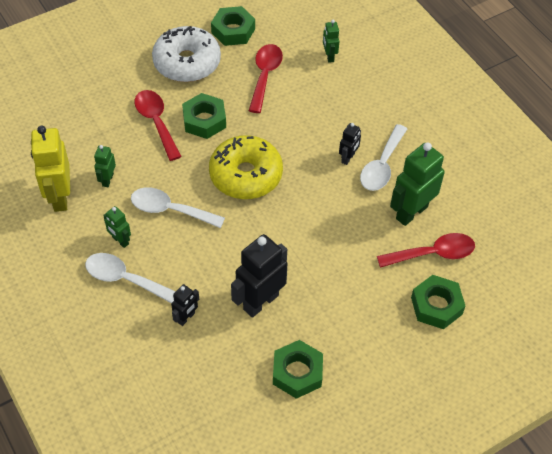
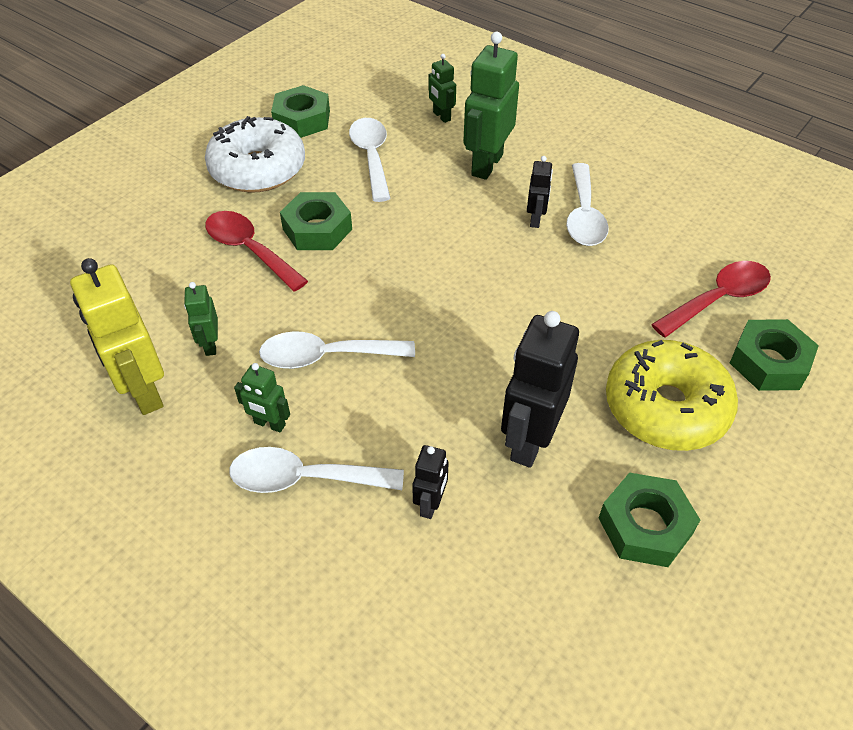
camera: 20 degrees left, 5 degrees down
(246, 175) = (411, 279): yellow donut -> yellow donut (665, 407)
(265, 76) = (371, 157): red spoon -> white spoon
(411, 212) = (657, 258): green robot -> green robot (486, 165)

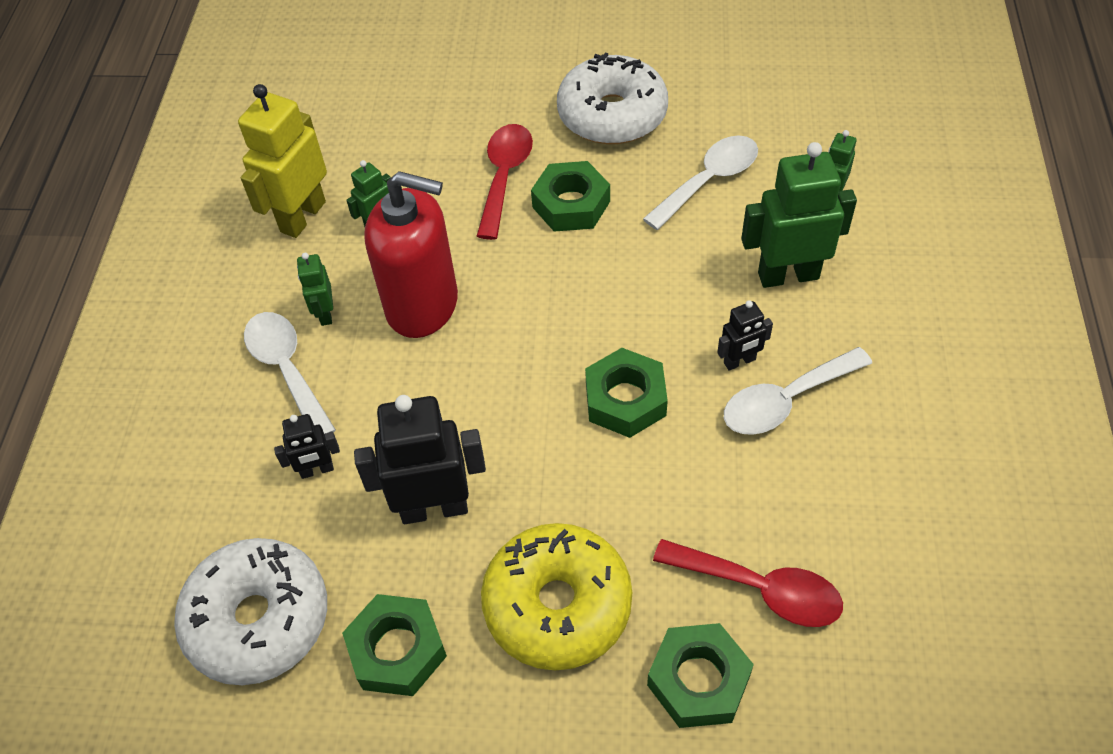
camera: 60 degrees right, 5 degrees up
(302, 119) = (713, 98): green nut -> green nut (625, 400)
(326, 356) = (423, 305): white spoon -> red soap dispenser
(553, 617) = (258, 619): none -> white donut

